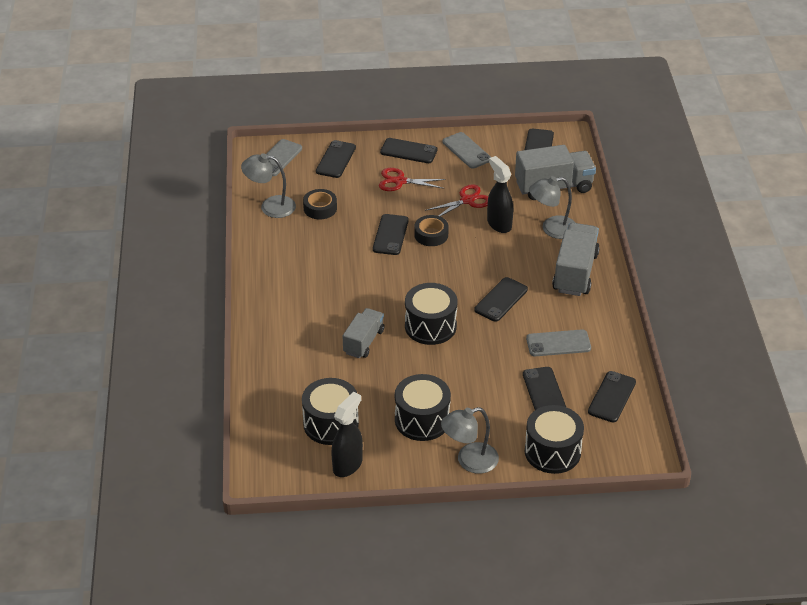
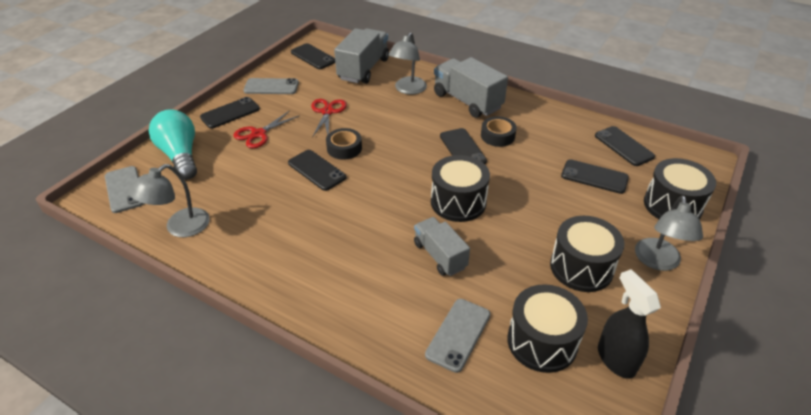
camera: 55 degrees left, 0 degrees up
(320, 208) = (228, 196): black tape -> black tape (497, 136)
(336, 159) = (180, 156): black phone -> turquoise light bulb
(499, 224) = (373, 110): black spray bottle -> none
(558, 343) = (541, 144): grey phone -> grey phone (458, 334)

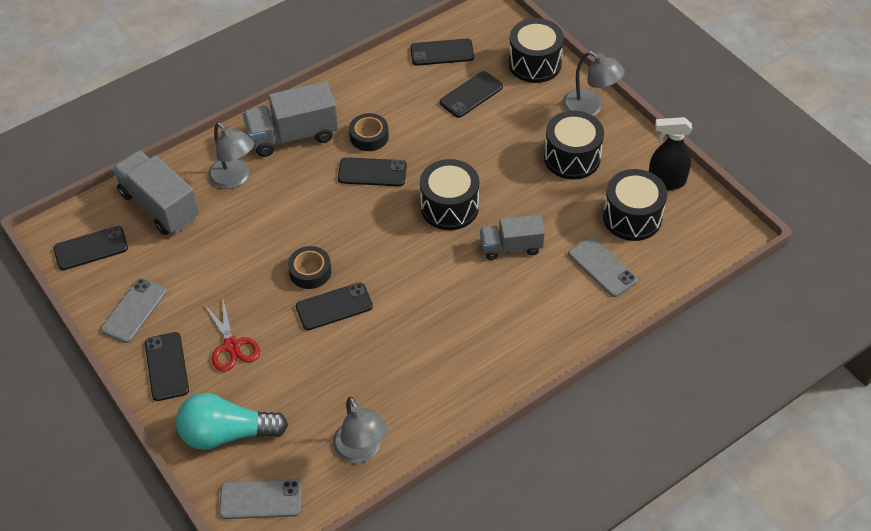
camera: 65 degrees left, 10 degrees up
(327, 112) = (230, 268): red scissors -> none

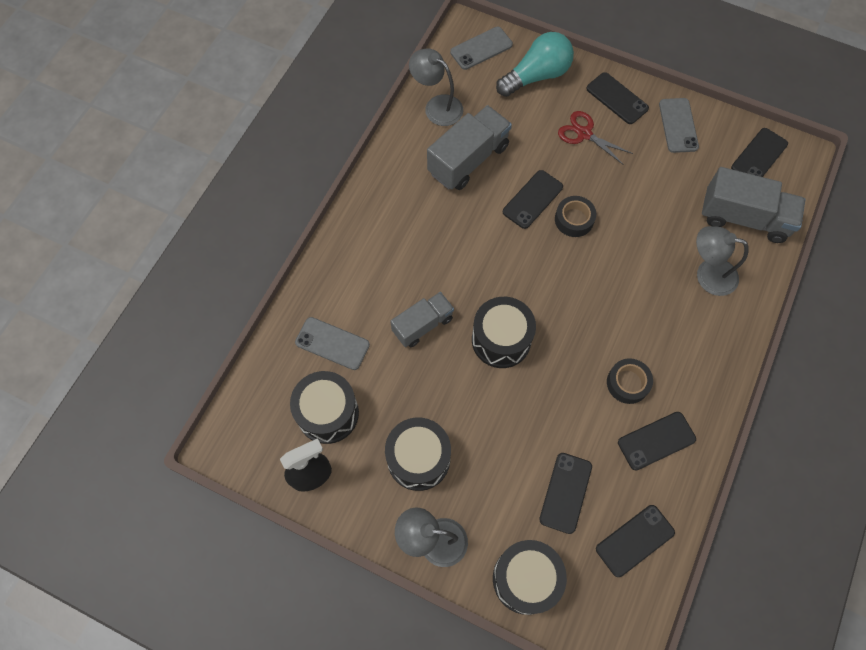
camera: 150 degrees right, 15 degrees up
(293, 136) = (697, 347): grey truck -> grey truck (468, 159)
(372, 172) = (595, 342): black phone -> black phone (656, 440)

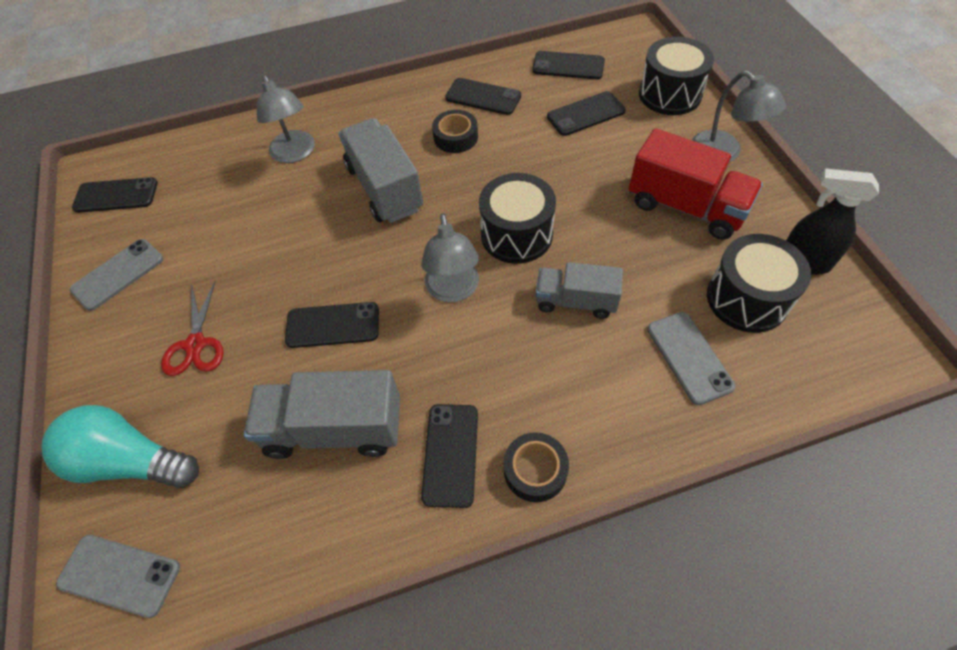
camera: 130 degrees left, 10 degrees down
(418, 459) = (685, 207): black drum -> red truck
(437, 106) = (277, 540): grey lamp -> grey lamp (453, 290)
(574, 219) = (325, 275): black tape -> black tape (535, 470)
(617, 98) = (113, 351): black phone -> black phone (451, 454)
(744, 218) = (207, 166): grey truck -> grey truck (385, 188)

